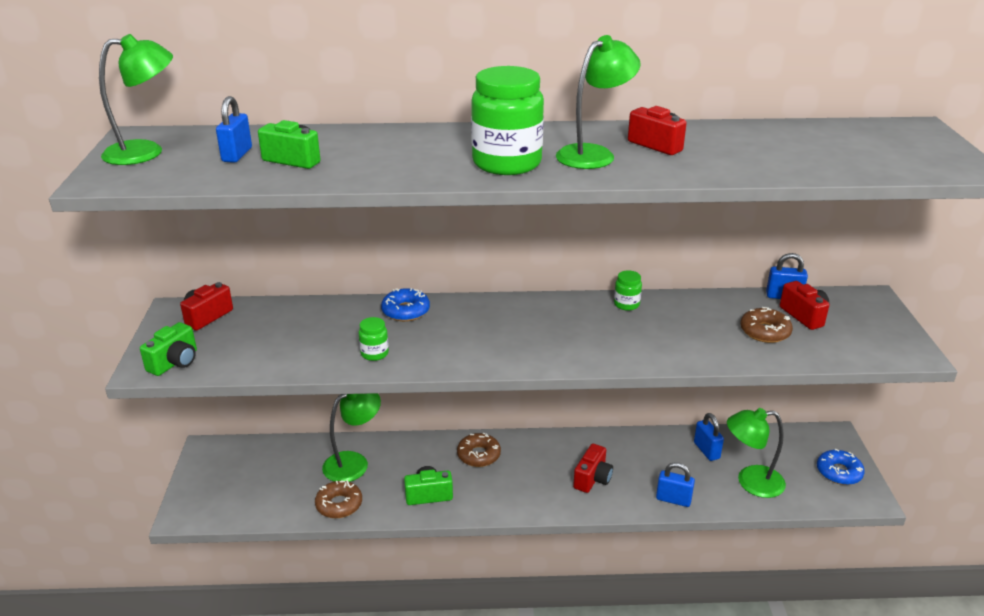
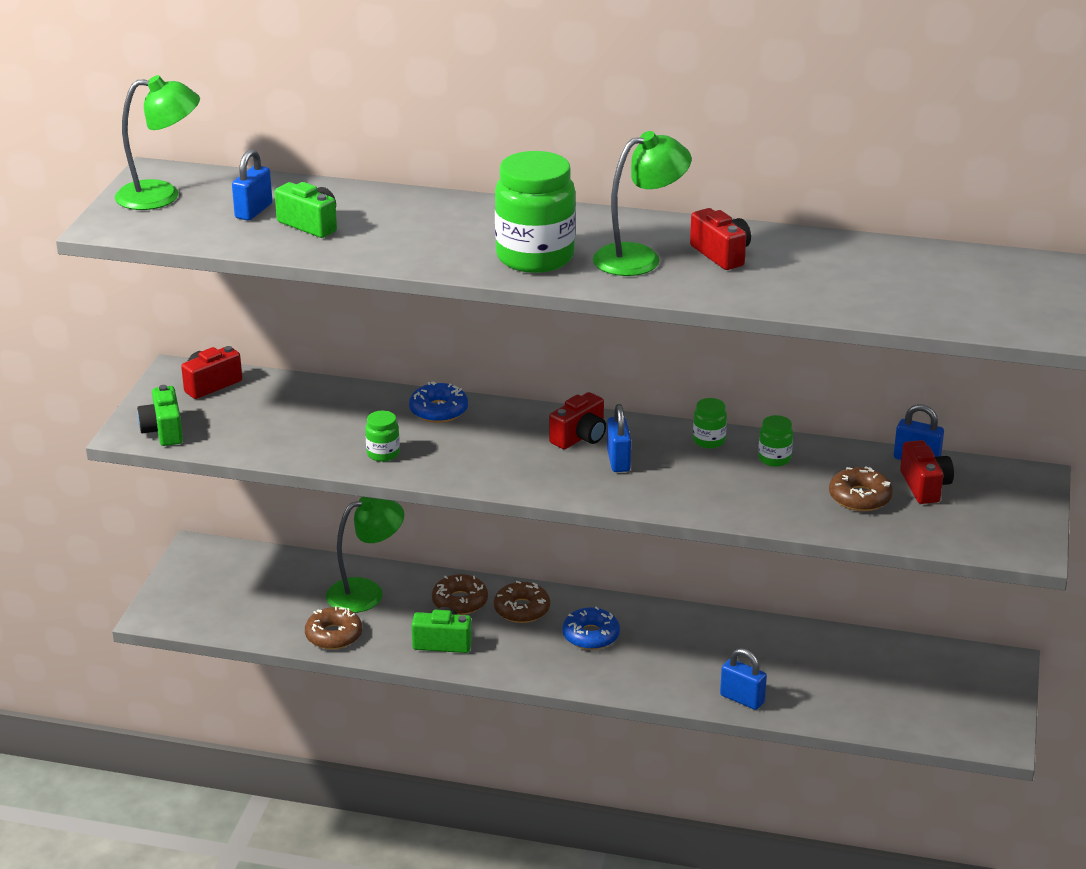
camera: 15 degrees right, 0 degrees up
(175, 362) = (163, 431): green camera -> green camera turned 120 degrees clockwise
(429, 457) = (460, 601): none -> brown donut
(592, 479) = (652, 659): red camera -> red camera (580, 437)
(683, 311) = (774, 459): none -> green jar
(706, 450) = (817, 652): blue padlock -> blue padlock (618, 461)
(751, 482) = (854, 697): green lamp -> none
(839, 472) = (979, 706): blue donut -> blue donut (591, 635)

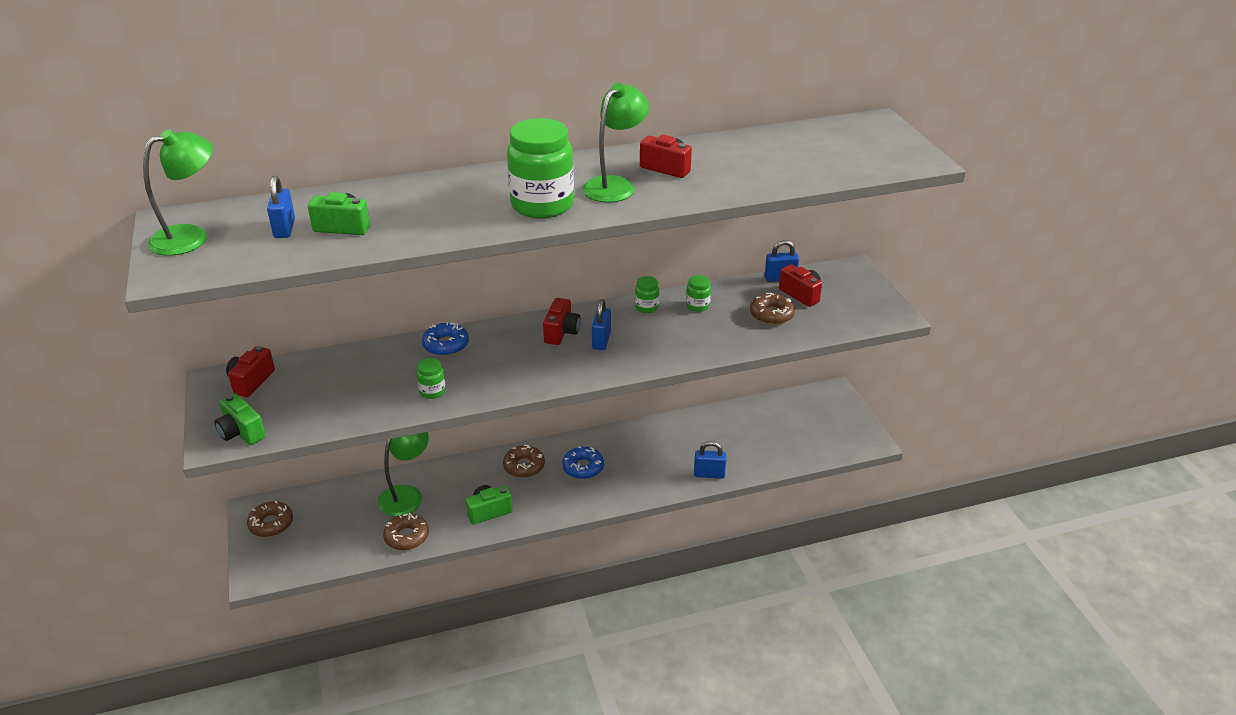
camera: 30 degrees left, 5 degrees up
(460, 601) = (478, 476): brown donut -> brown donut (271, 524)
(618, 461) = (601, 341): blue padlock -> blue padlock turned 45 degrees clockwise

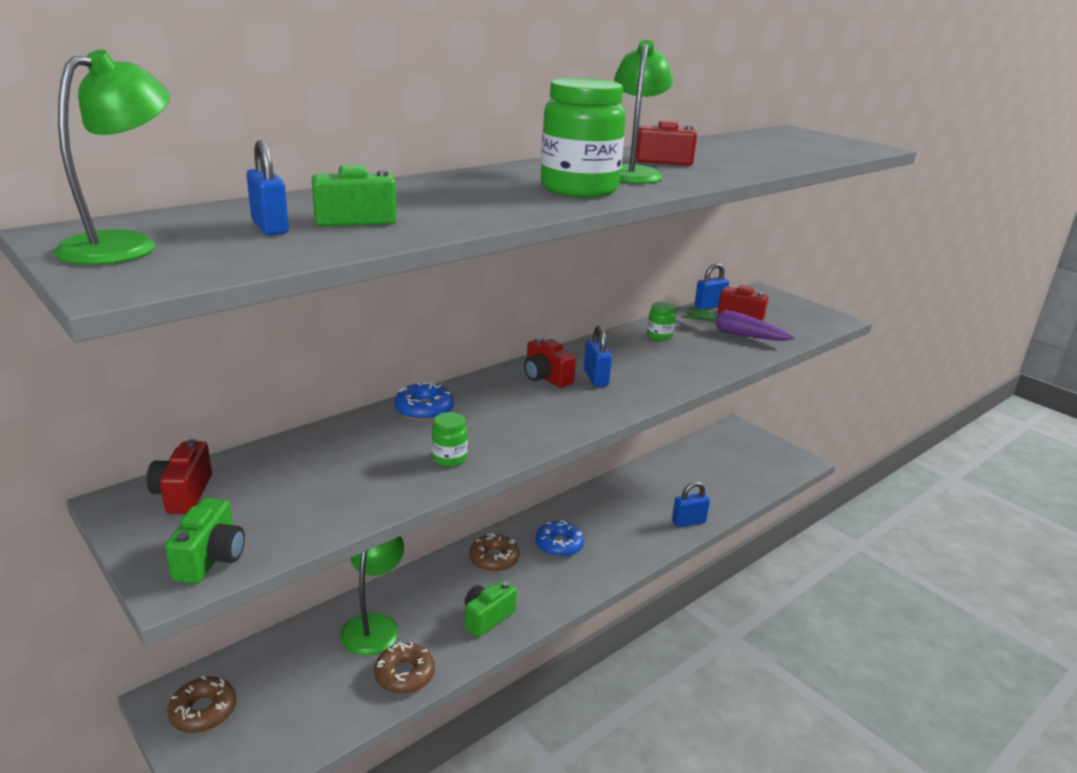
camera: 25 degrees left, 10 degrees down
(241, 432) = (211, 559): green camera -> green camera turned 105 degrees counterclockwise
(561, 332) = (546, 378): red camera -> red camera turned 150 degrees clockwise
(646, 307) = (611, 344): green jar -> none
(771, 315) = (733, 333): brown donut -> purple carrot

